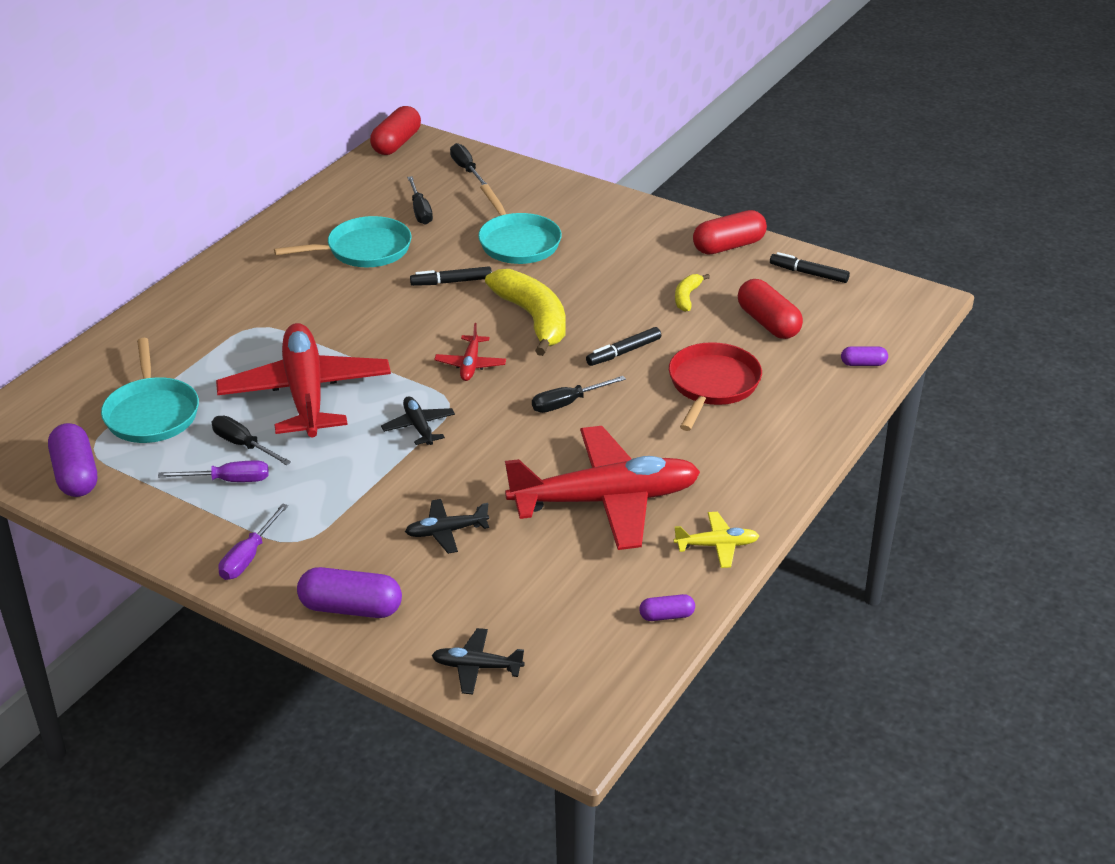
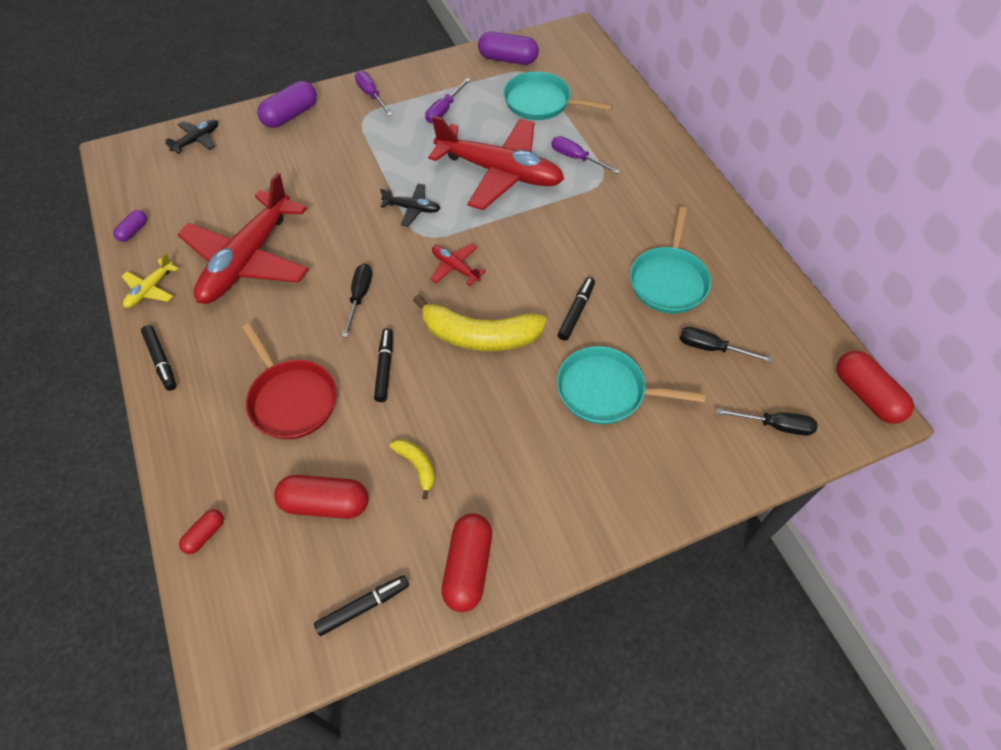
camera: 125 degrees right, 20 degrees up
(236, 353) = (576, 158): none -> purple screwdriver
(243, 445) = (472, 127): black screwdriver -> none
(446, 532) = (304, 175): black plane -> none
(774, 482) = (161, 361): none -> black marker
(863, 364) = (205, 535): purple capsule -> red capsule

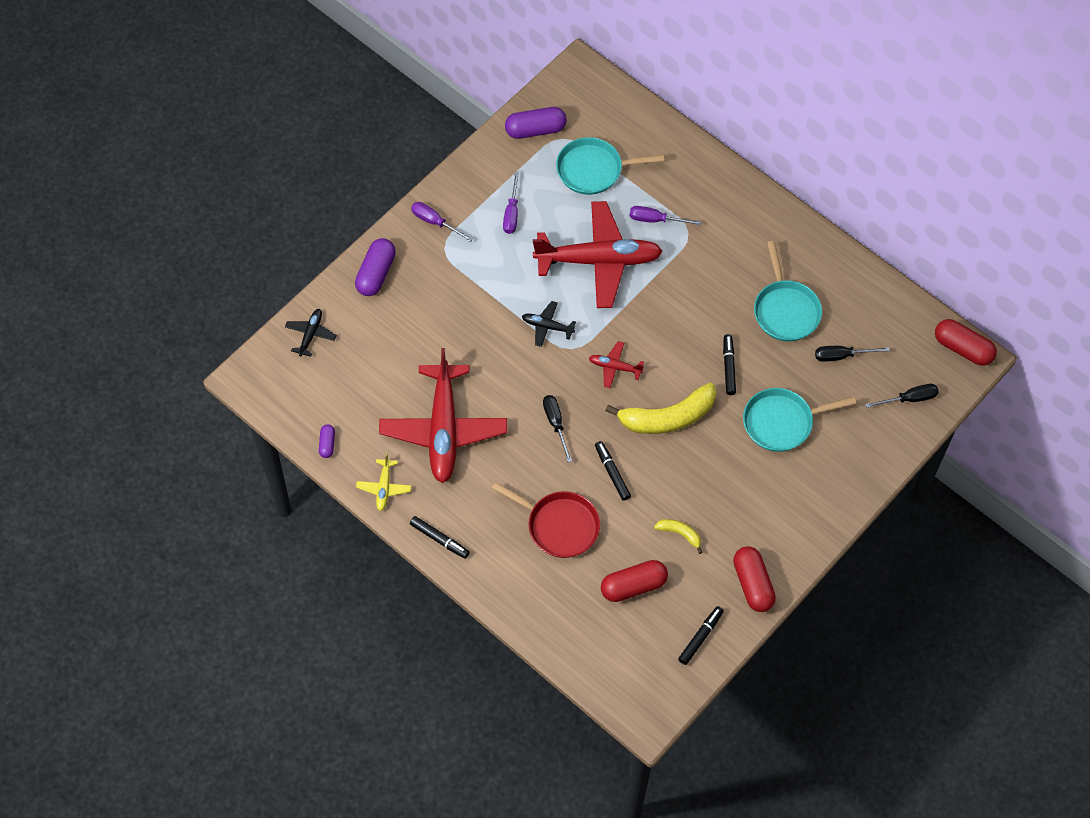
camera: 25 degrees left, 5 degrees up
(205, 535) = (566, 641): red capsule -> none
(412, 208) = (547, 326): black plane -> black plane turned 150 degrees counterclockwise

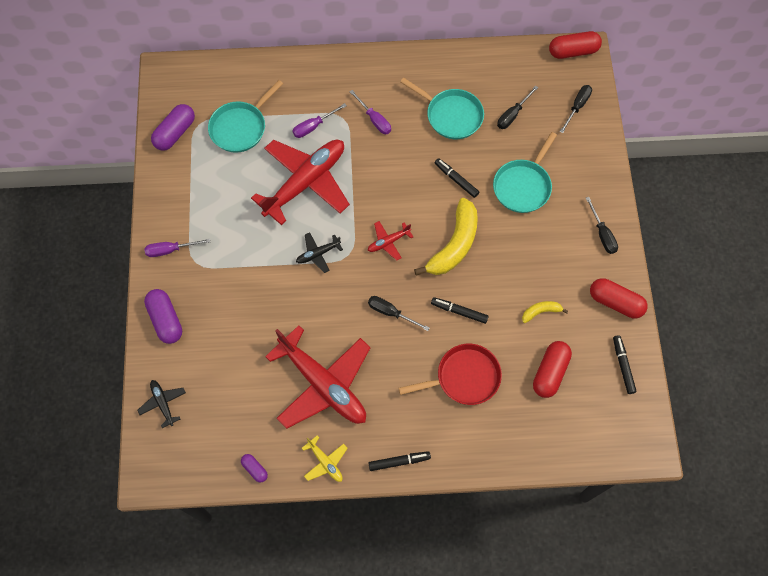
camera: 45 degrees left, 5 degrees up
(512, 213) = (216, 200): purple screwdriver -> purple screwdriver (374, 120)
(806, 521) = (602, 234): none -> black screwdriver

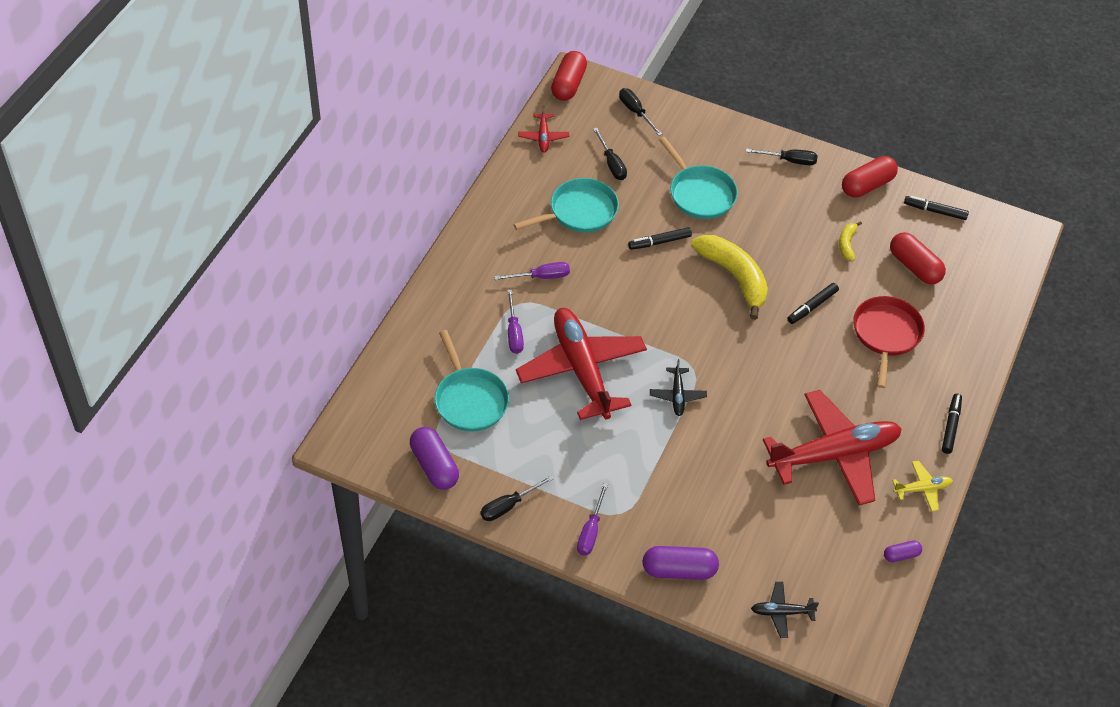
camera: 65 degrees left, 15 degrees down
(388, 242) = (699, 329): red plane -> red plane (543, 137)
(391, 313) = (783, 362): black screwdriver -> black screwdriver (508, 506)

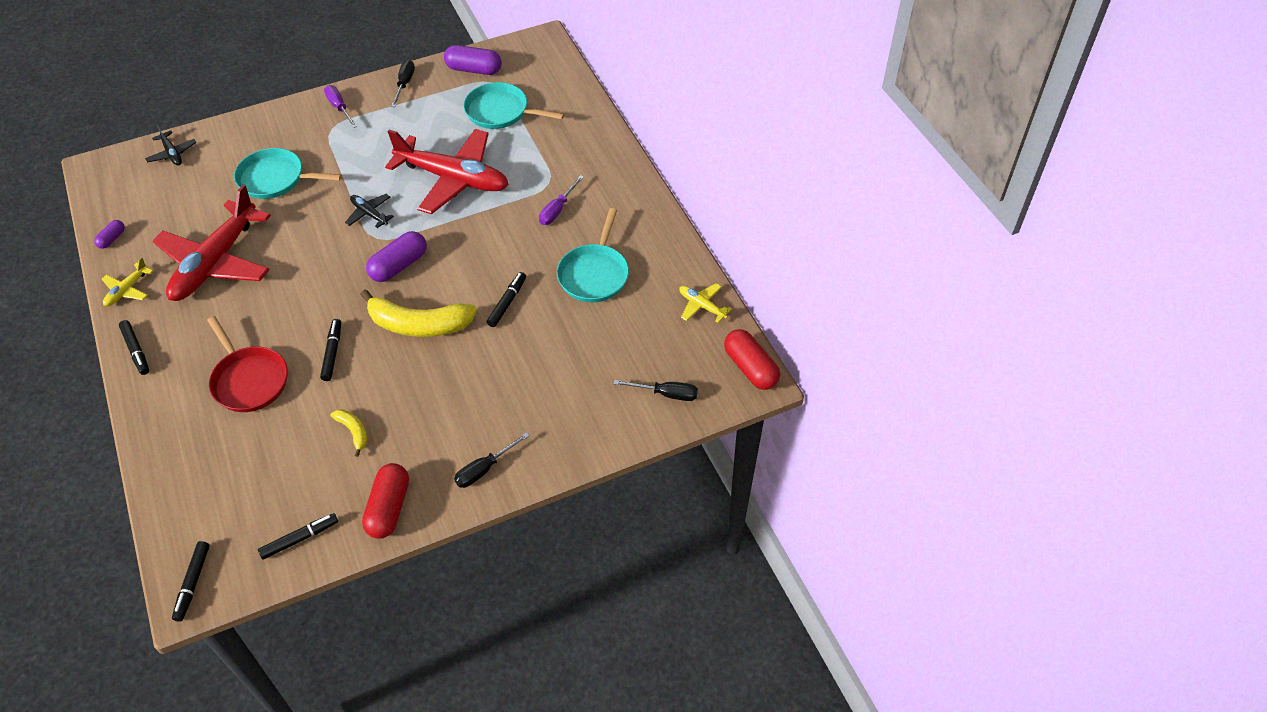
camera: 135 degrees right, 0 degrees up
(514, 333) = (526, 164): purple screwdriver -> none
(543, 137) = (701, 306): red plane -> yellow plane
(611, 164) = (622, 331): black screwdriver -> none
(679, 570) = (261, 128): purple capsule -> purple capsule (399, 266)
(700, 194) = (524, 368): turquoise pan -> turquoise pan (275, 179)
(781, 612) = (172, 154): black plane -> black plane turned 105 degrees clockwise
(914, 267) = (273, 462): red capsule -> none
(1018, 237) = (192, 583): none -> black marker

